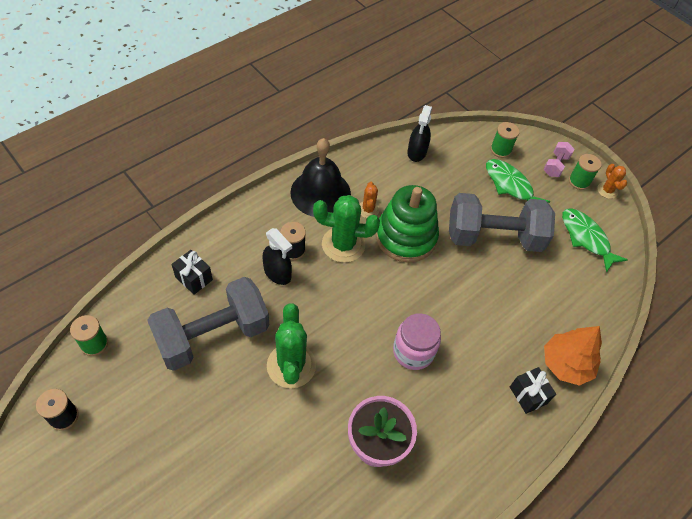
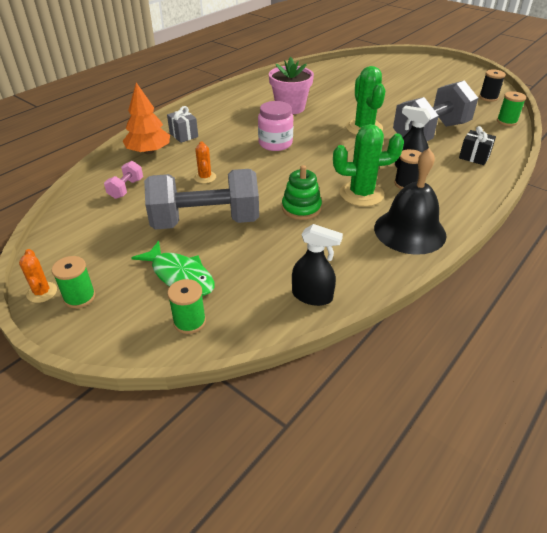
camera: 175 degrees right, 15 degrees down
(368, 209) = (350, 224): orange cactus -> orange cactus (205, 177)
(406, 237) = (301, 208): green stacking toy -> green stacking toy, size x0.60
(417, 152) = (312, 296): black spray bottle -> black spray bottle turned 105 degrees clockwise
(528, 395) = (184, 135): black gift -> grey gift
(555, 165) = (108, 313): pink dumbbell -> pink dumbbell (126, 189)
(586, 238) = (95, 236): green fish -> none

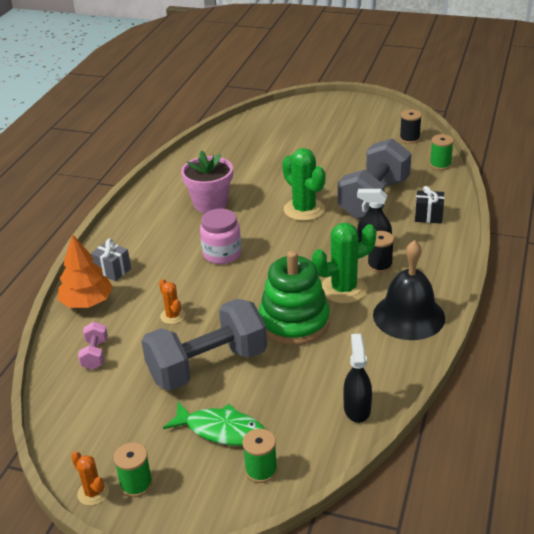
camera: 20 degrees left, 5 degrees down
(301, 208) = (294, 322): green stacking toy -> green stacking toy, size x1.68
(312, 296) = (357, 408): black spray bottle -> black spray bottle turned 90 degrees counterclockwise

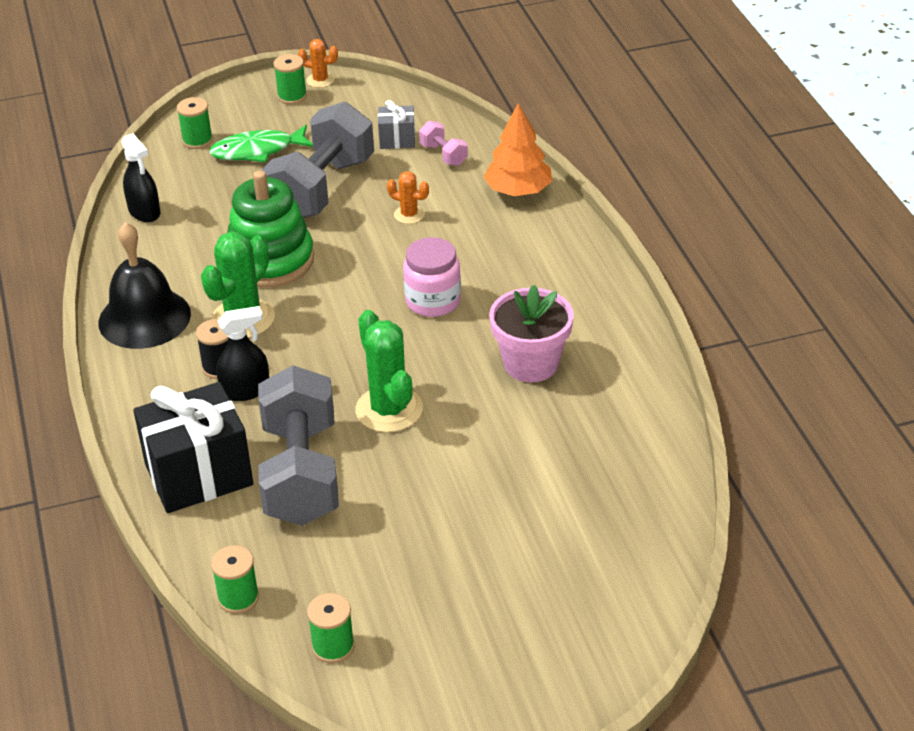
camera: 145 degrees right, 5 degrees up
(113, 270) = (537, 230): grey gift -> grey gift (397, 140)
(304, 210) = (389, 410): green cactus -> green cactus turned 45 degrees clockwise
(409, 138) = (333, 646): black spool -> green spool
(428, 216) = (199, 474): black gift -> black gift, size x2.05

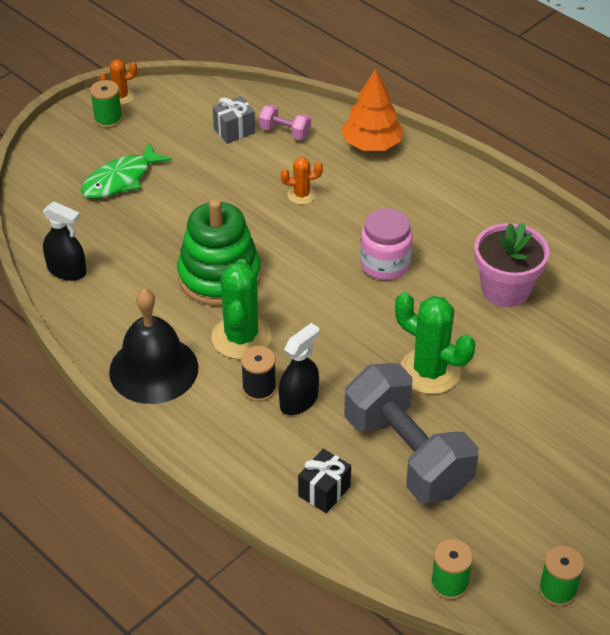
camera: 30 degrees left, 5 degrees up
(197, 140) = (57, 187): green spool -> none
(199, 474) = (324, 491): black gift -> black gift, size x0.49
(322, 189) = (208, 196): grey dumbbell -> none

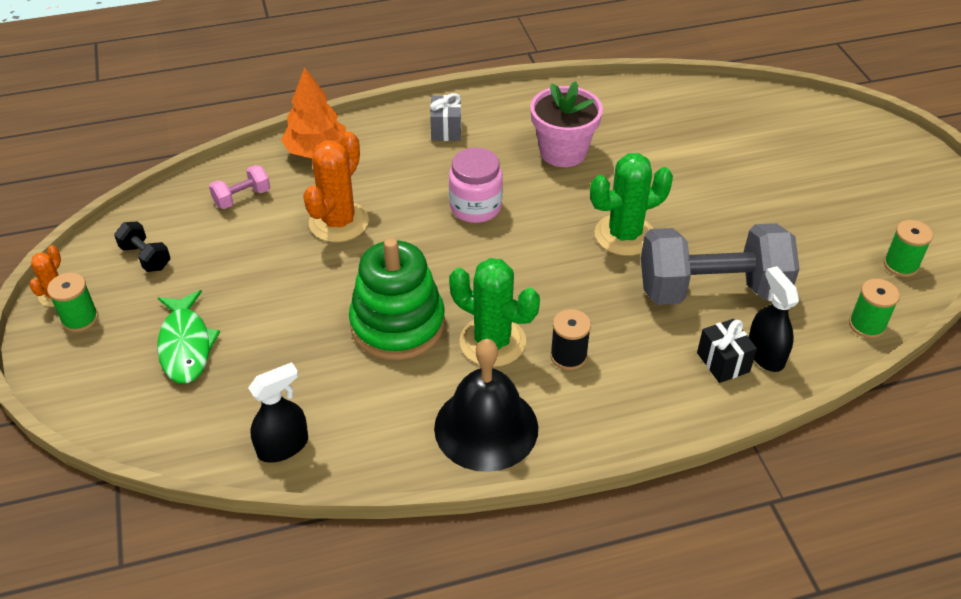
camera: 60 degrees left, 0 degrees up
(186, 117) = (146, 257): none -> black dumbbell
(234, 131) = (203, 231): grey gift -> grey gift (446, 130)
(299, 401) = (602, 334): black spray bottle -> black spray bottle (765, 354)
(301, 195) = (339, 222): orange cactus -> orange cactus, size x1.90

